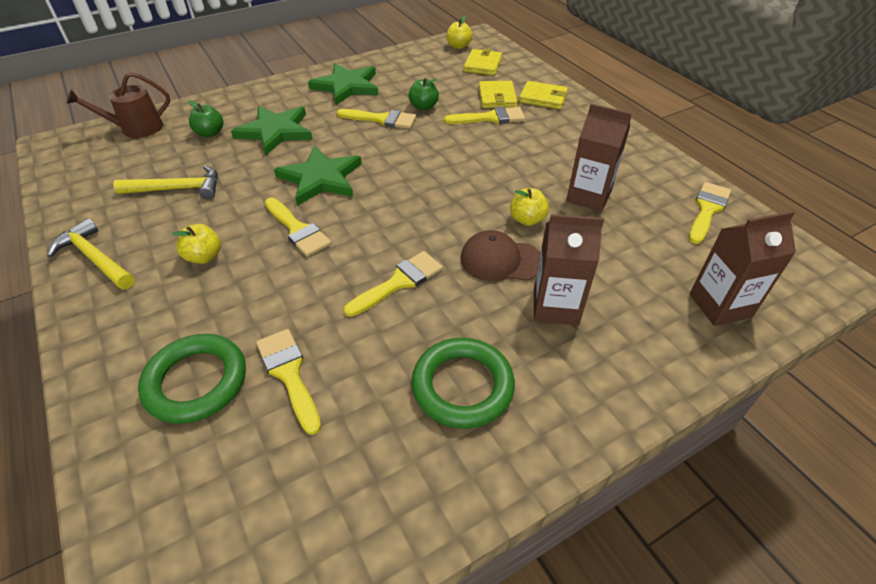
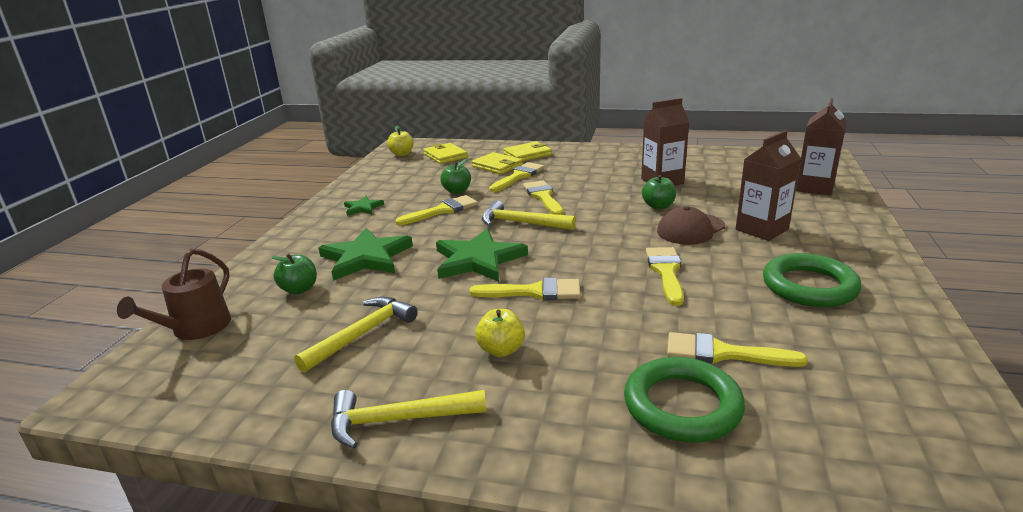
camera: 45 degrees left, 20 degrees down
(346, 86) = (363, 208): green star -> green star, size x0.51
(403, 165) = (521, 223): none -> yellow hammer
(527, 219) = (658, 206): yellow apple -> green apple
(707, 209) = (724, 159): yellow brush -> yellow brush (543, 197)

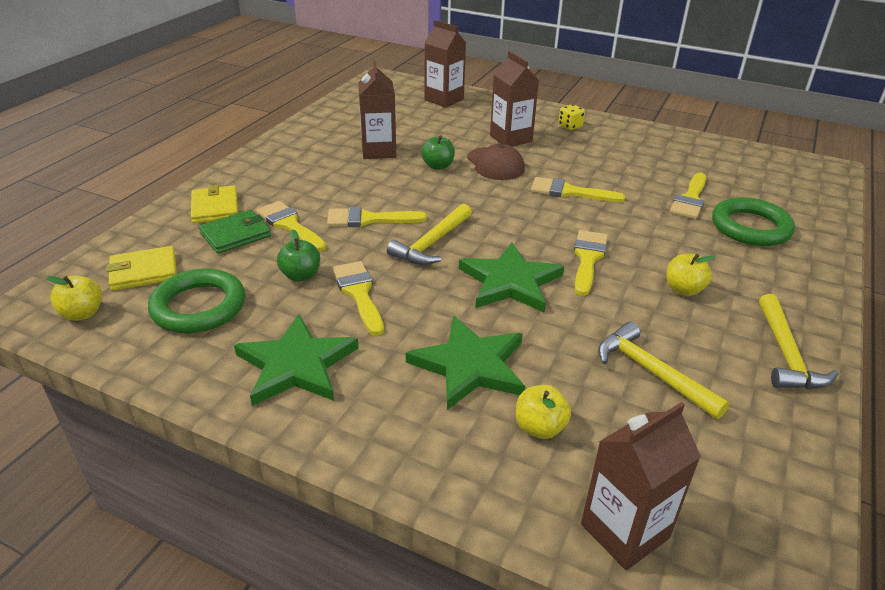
camera: 80 degrees left, 10 degrees up
(196, 328) = (624, 531): brown watering can -> brown carton
(299, 289) = (539, 427): green apple -> yellow apple
(363, 208) = (296, 365): green star -> green star, size x1.97
(497, 166) = (235, 235): yellow wallet -> green wallet
(809, 286) = (607, 148): green ring -> green ring (199, 307)
(845, 258) = (570, 126): none -> yellow dice

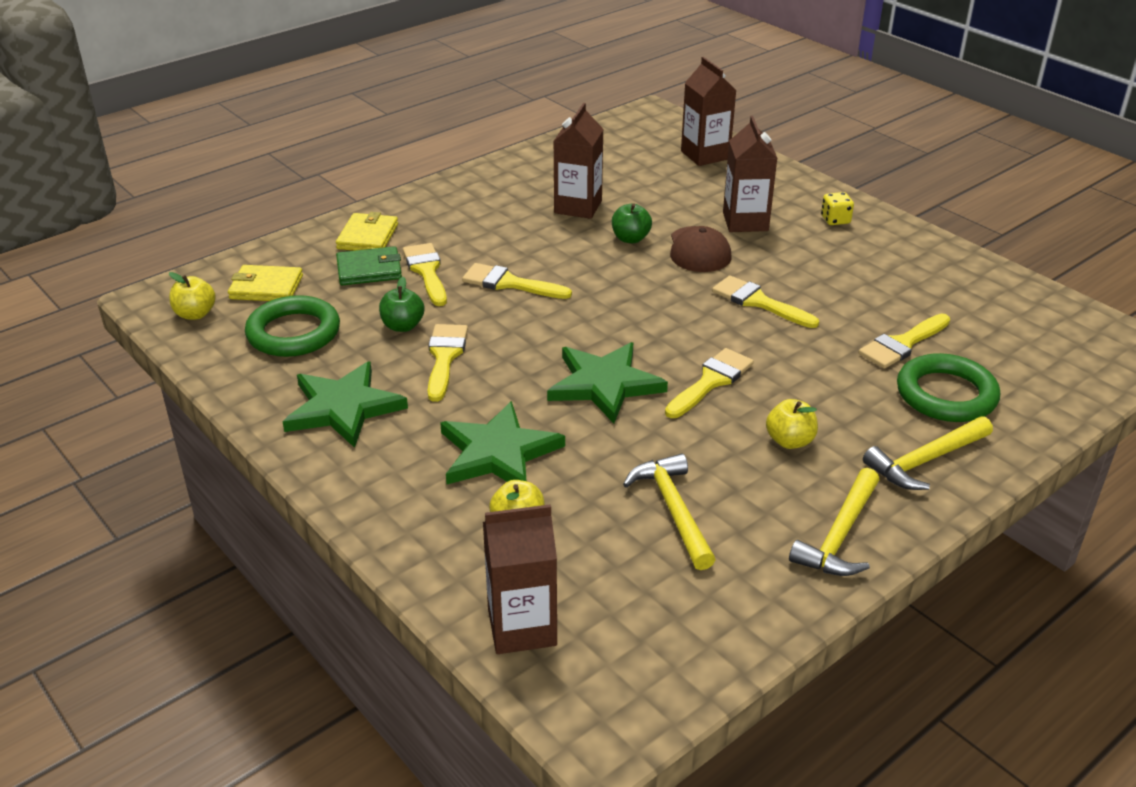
camera: 25 degrees right, 0 degrees up
(432, 243) = (555, 324): yellow hammer -> yellow hammer (926, 461)

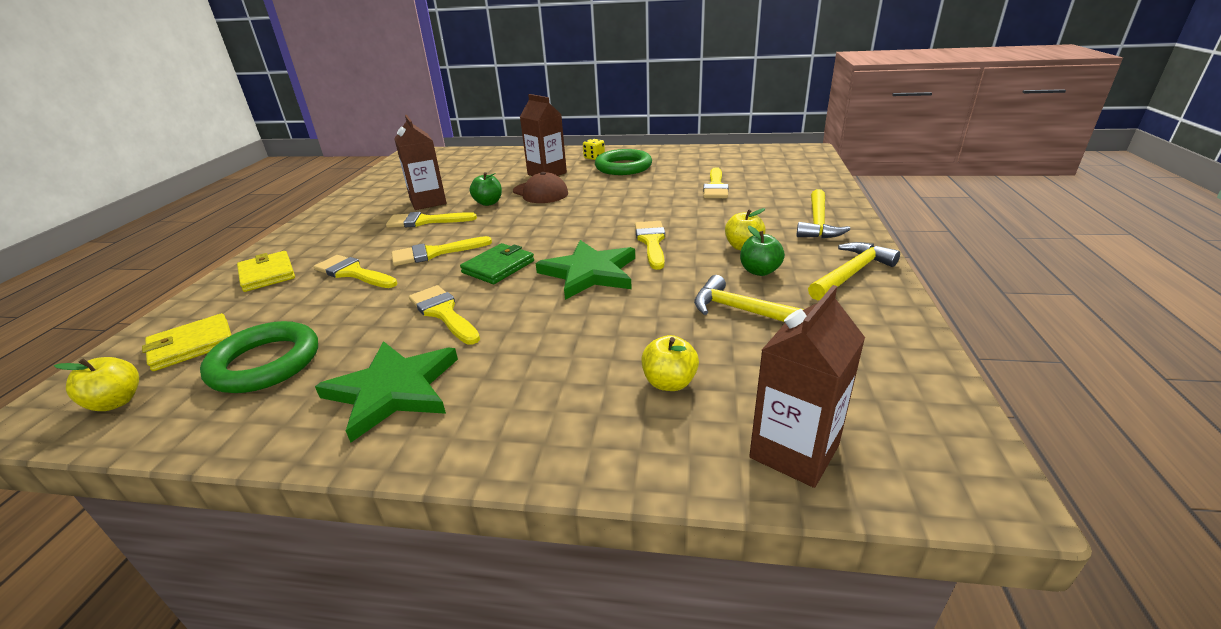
camera: 40 degrees left, 5 degrees down
(369, 270) = (295, 292): green wallet -> green wallet (498, 267)
(403, 326) = (376, 311): green apple -> green apple (759, 271)
(498, 452) = (578, 347): green star -> none
(705, 155) = (477, 158): brown carton -> none
(758, 302) = (613, 200): yellow brush -> yellow brush (425, 221)
(840, 535) = (851, 273): yellow hammer -> yellow hammer turned 120 degrees counterclockwise
(946, 394) = (772, 195): green ring -> green ring (623, 167)

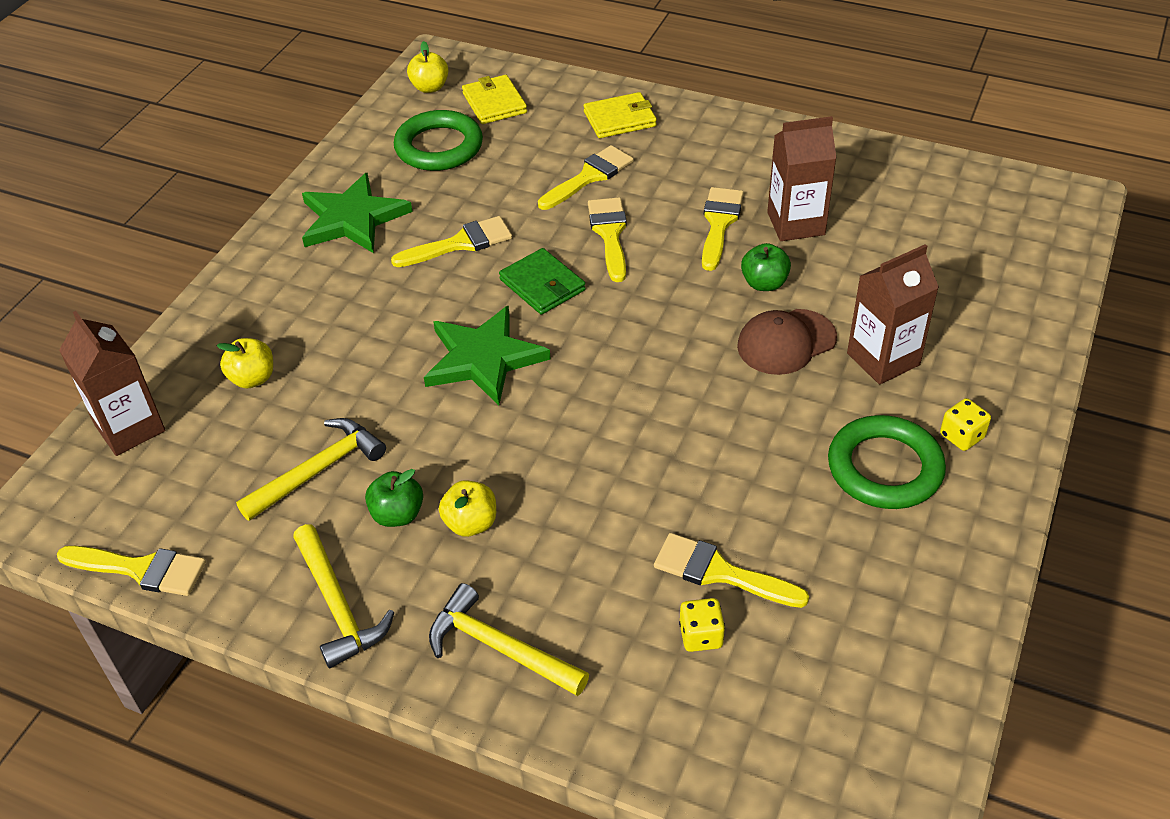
camera: 105 degrees right, 15 degrees up
(651, 242) = (537, 432): yellow brush -> yellow brush (141, 569)
(756, 185) = (701, 636): none -> yellow dice

